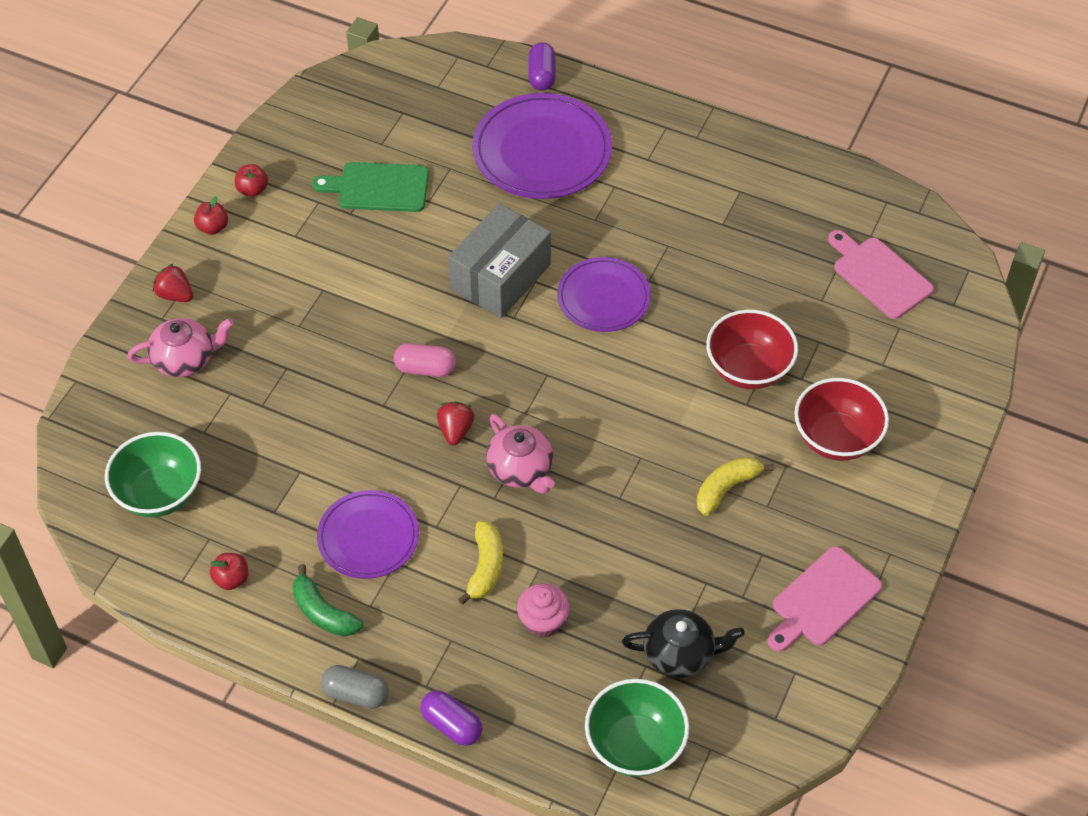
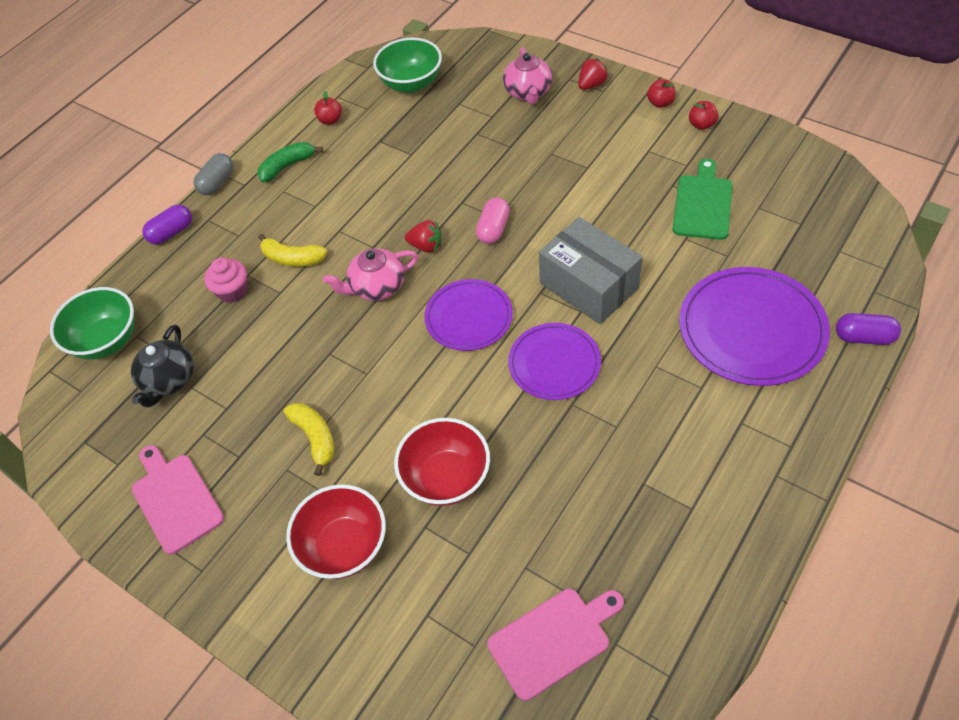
camera: 105 degrees right, 0 degrees up
(368, 537) = (342, 191): purple plate -> purple plate (469, 317)

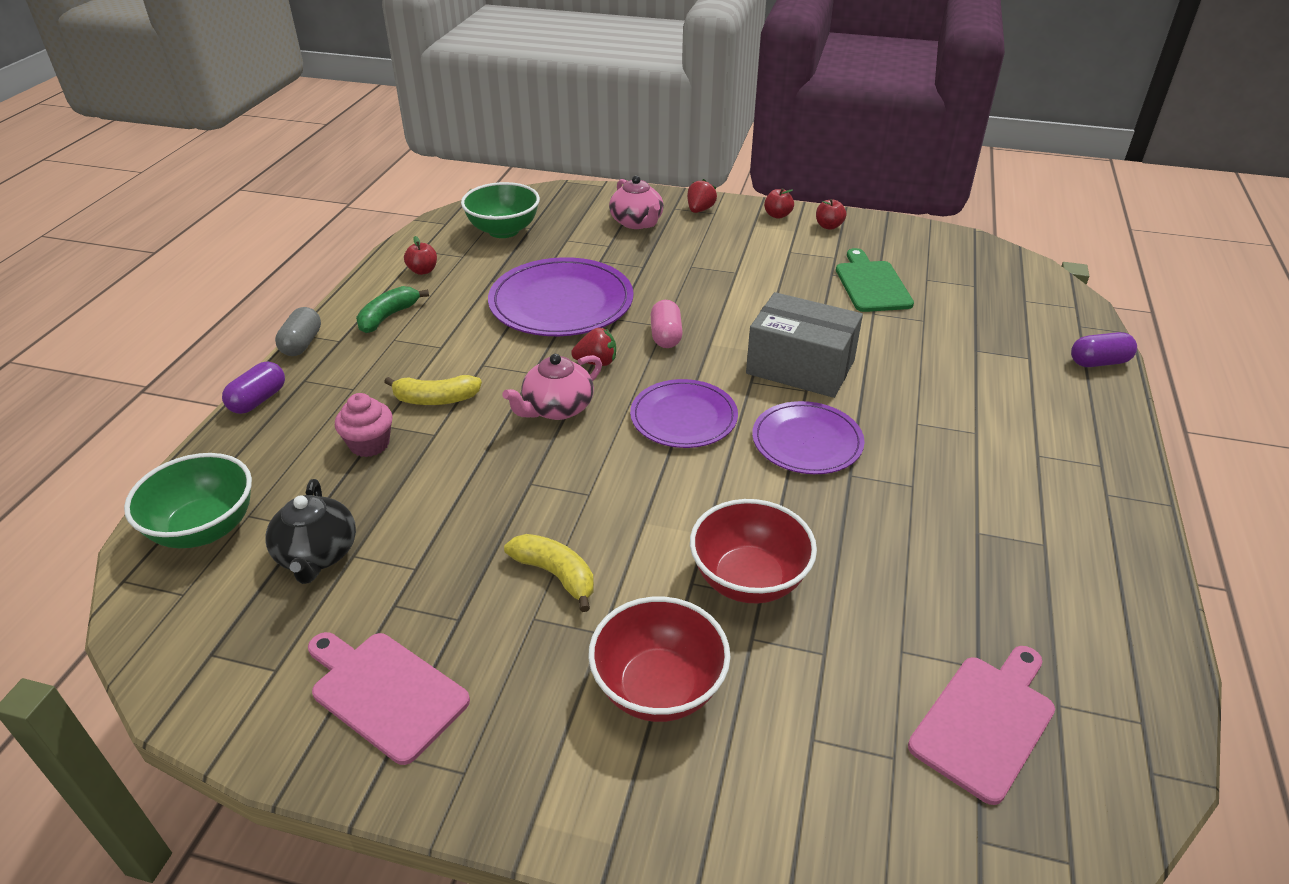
camera: 25 degrees left, 15 degrees down
(751, 329) = (990, 374): purple plate -> purple plate (561, 302)

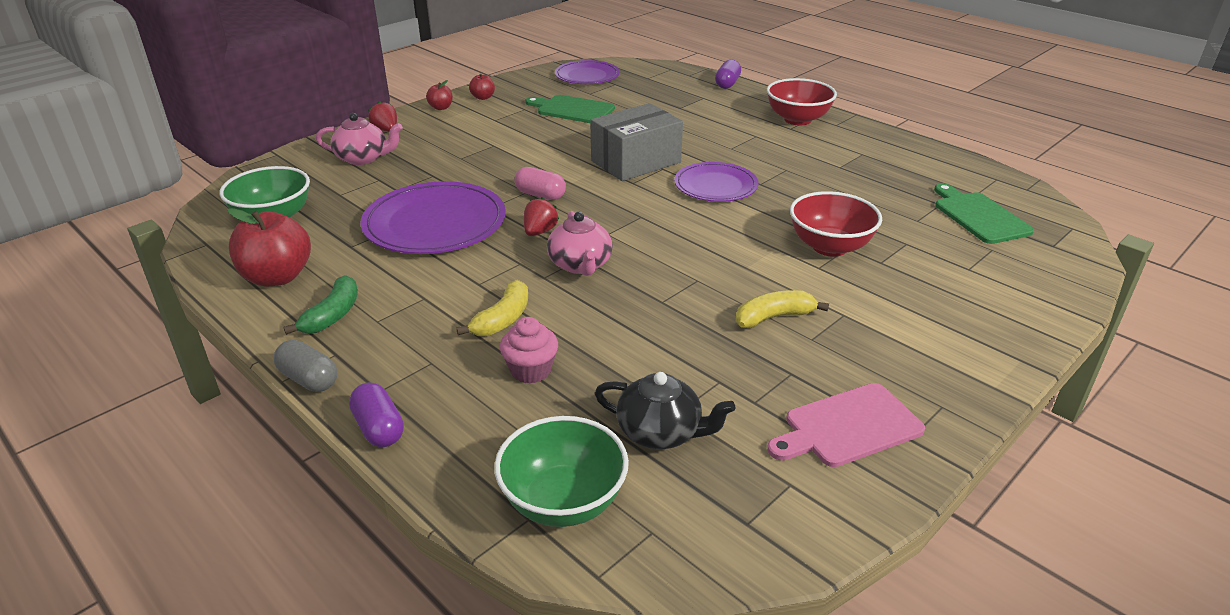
camera: 60 degrees left, 5 degrees down
(388, 317) = (332, 315): green banana -> green banana turned 135 degrees counterclockwise
(423, 271) = (277, 277): red apple -> red apple, size x2.05
(658, 687) = (904, 307): red bowl -> red bowl (797, 119)
(683, 417) = (646, 218): purple plate -> purple plate (587, 76)
(985, 722) = (979, 216): pink cutting board -> green cutting board

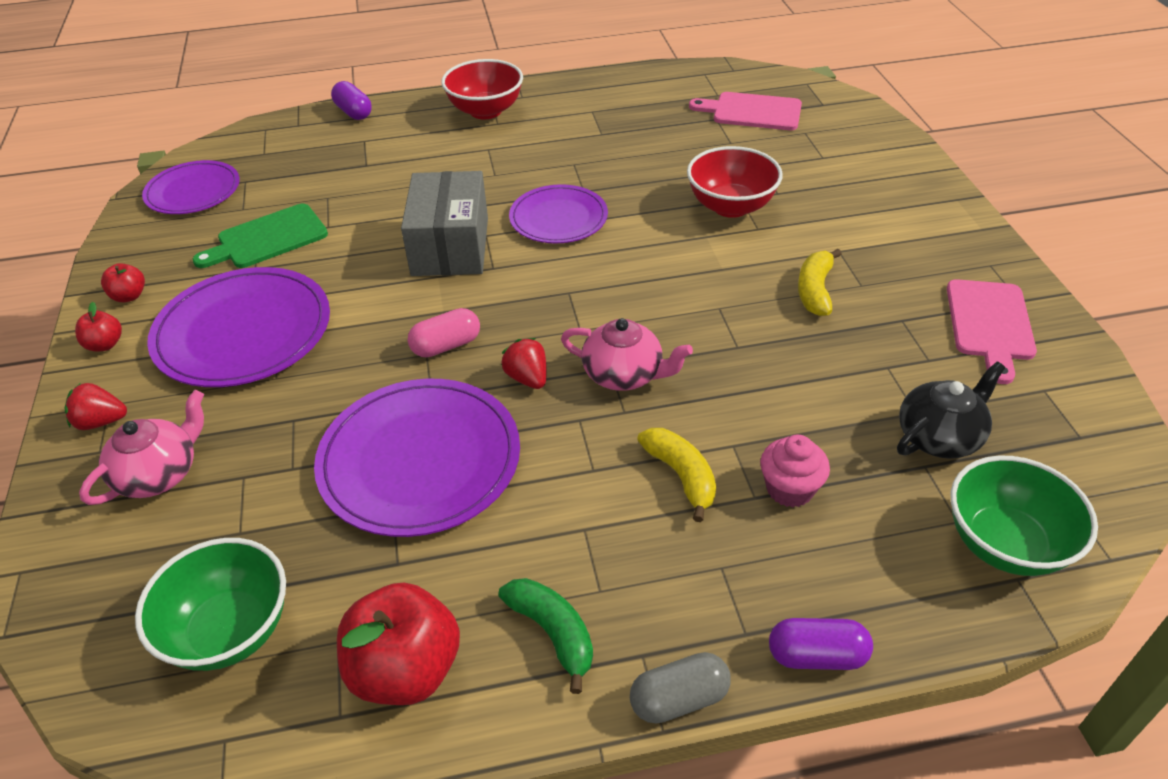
camera: 55 degrees left, 10 degrees up
(487, 135) = (243, 332): none -> purple plate
(979, 216) = (752, 112): green cutting board -> pink cutting board

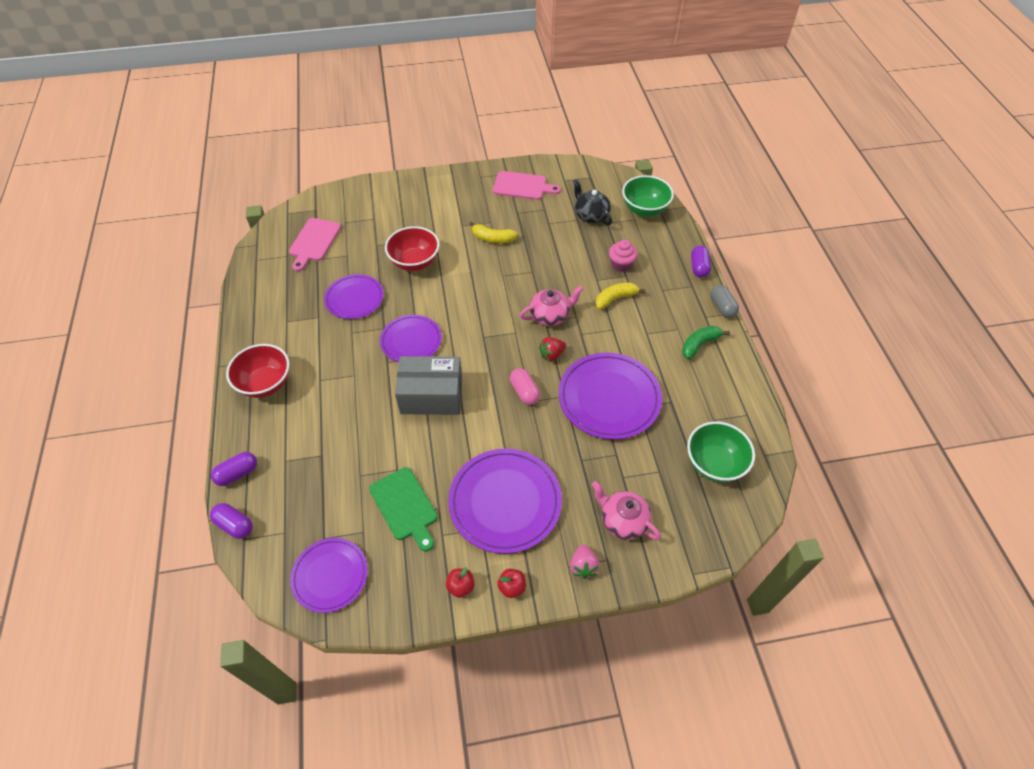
camera: 90 degrees left, 10 degrees up
(101, 422) = (583, 566): red strawberry -> pink strawberry
(285, 121) = (235, 525): none -> purple capsule
(406, 670) = (723, 393): red apple -> none
(624, 374) = (550, 315): pink teapot -> pink teapot turned 45 degrees clockwise
(641, 159) = (354, 298): none -> purple plate

